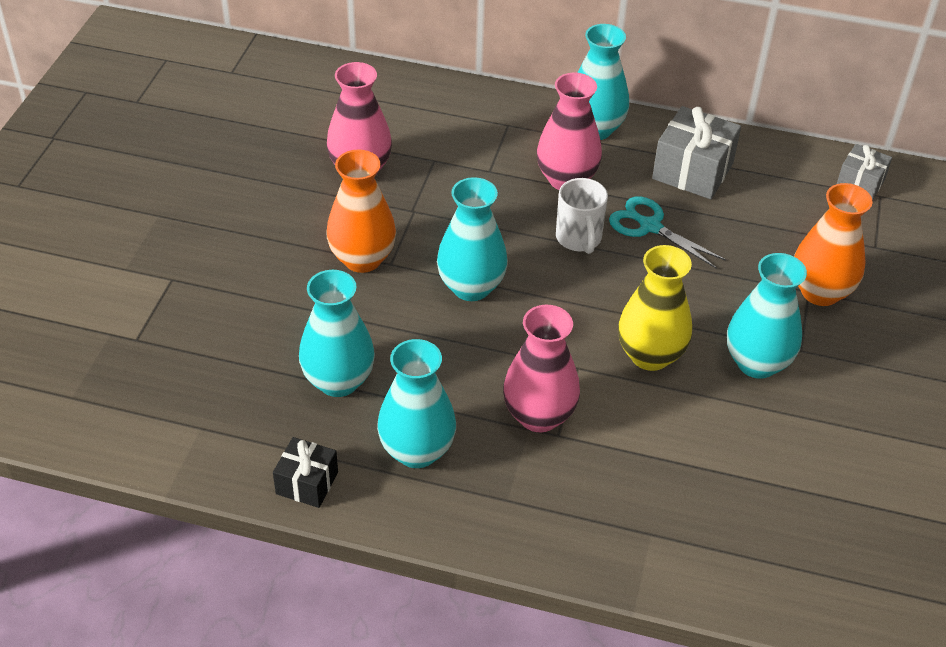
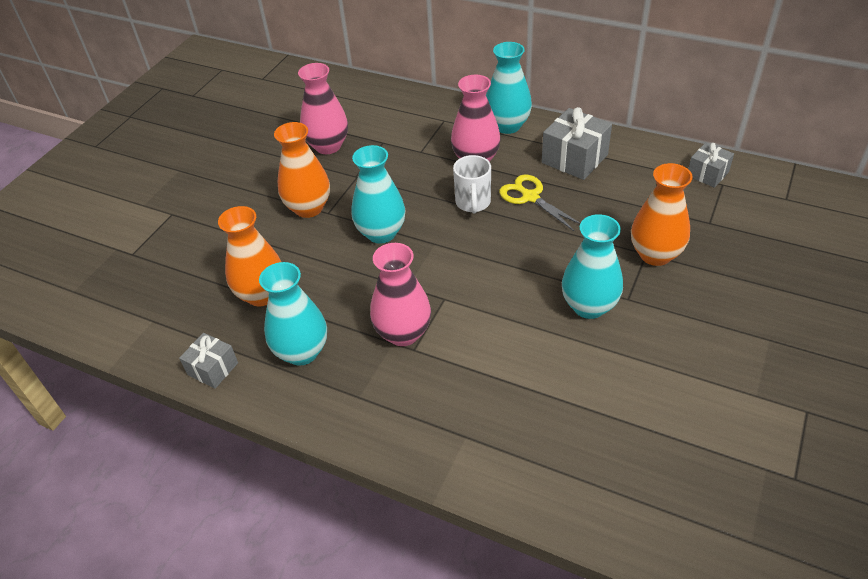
camera: 15 degrees right, 0 degrees up
(307, 483) = (213, 369): black gift -> grey gift
(338, 381) = (262, 294): turquoise vase -> orange vase
(650, 226) = (530, 197): turquoise scissors -> yellow scissors
(650, 355) = (504, 293): yellow vase -> none

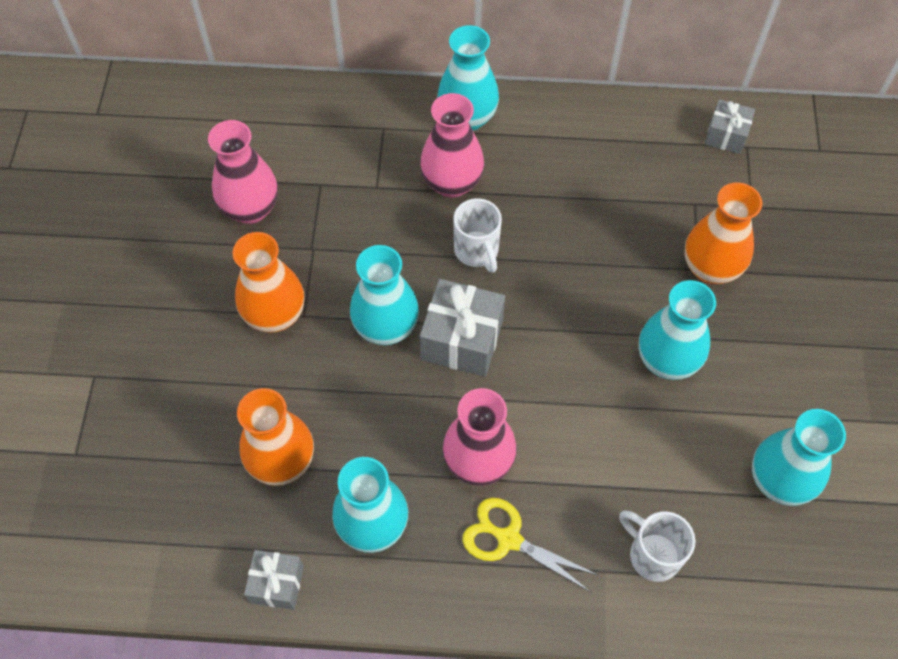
camera: 25 degrees left, 15 degrees up
(512, 437) = (653, 554): none -> white mug
(530, 197) = (541, 223): yellow scissors -> yellow scissors (509, 539)
(574, 158) = (569, 150): grey gift -> grey gift (462, 339)
(649, 416) = (779, 481): none -> turquoise vase

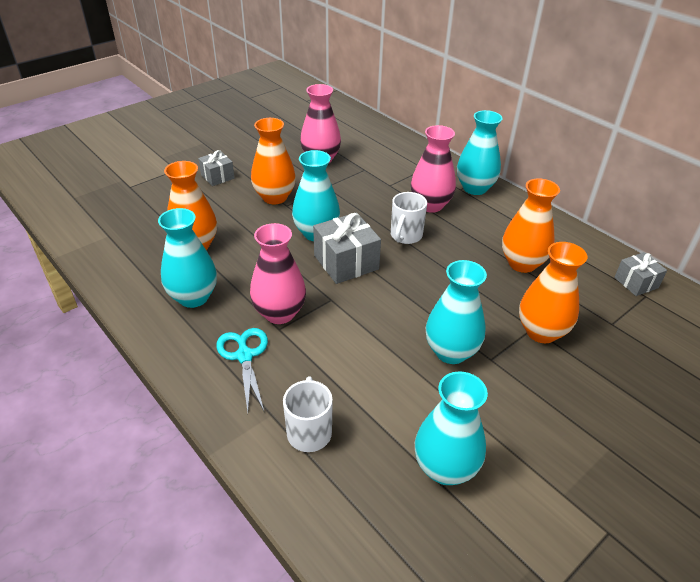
camera: 45 degrees right, 20 degrees down
(277, 584) = (122, 284): grey gift -> grey gift (217, 176)
(509, 539) = (244, 356): yellow scissors -> turquoise scissors
(616, 194) = (522, 263): none -> orange vase

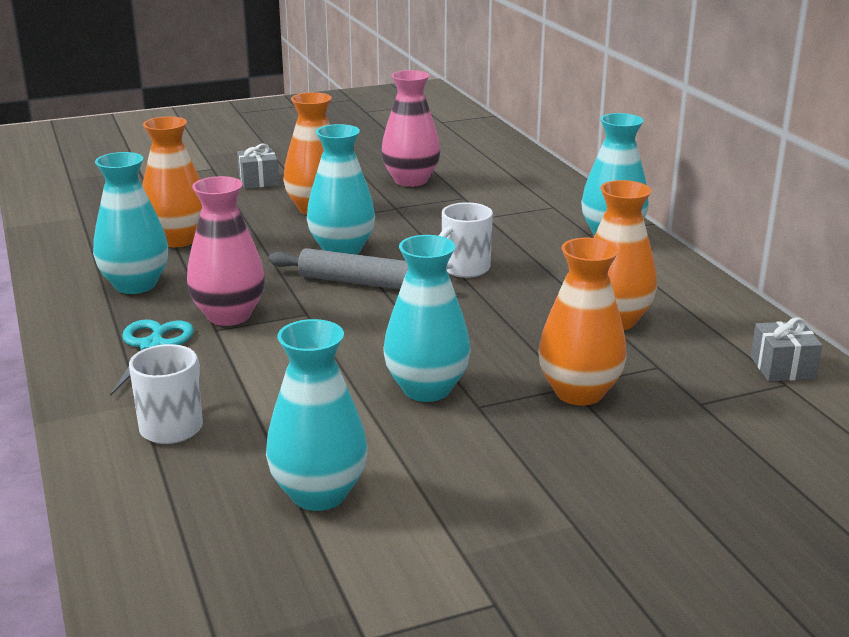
camera: 20 degrees right, 15 degrees down
(346, 262) = (358, 282): grey gift -> grey rolling pin
(430, 205) = (528, 244): pink vase -> none

